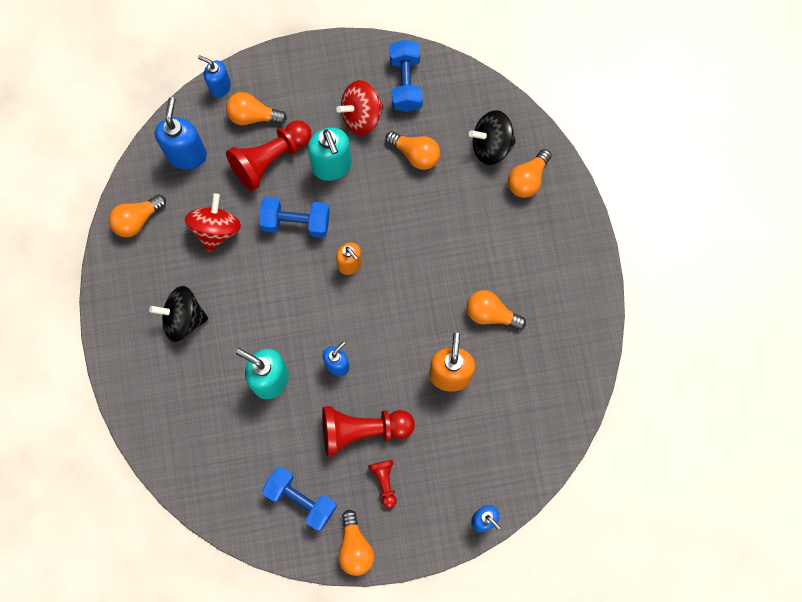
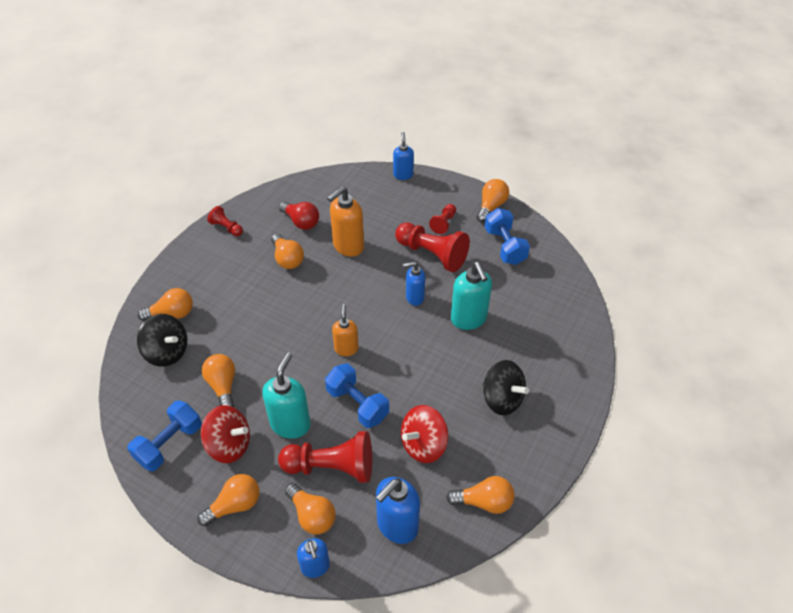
camera: 140 degrees left, 25 degrees down
(313, 81) = (235, 505): none -> orange light bulb
(523, 368) = (301, 222): none -> red light bulb
(584, 303) = (226, 227): none -> red pawn

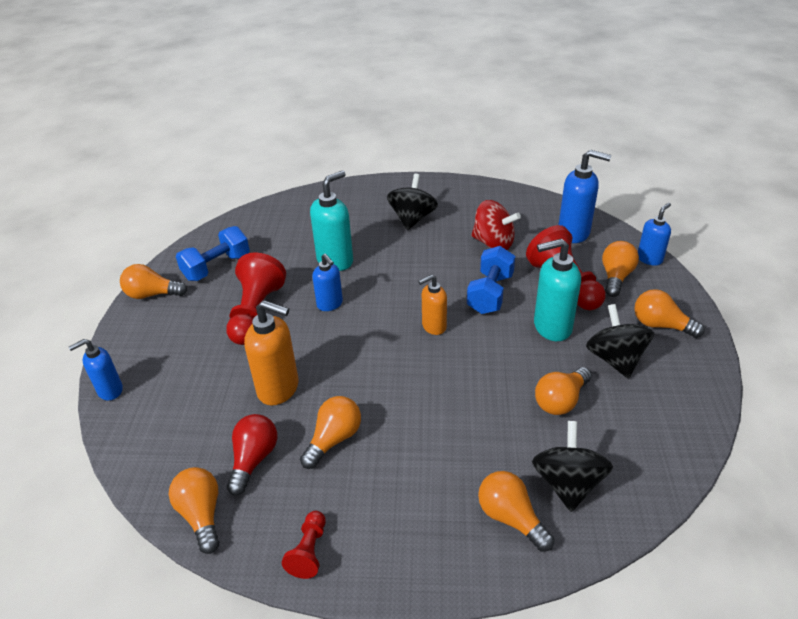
camera: 115 degrees left, 10 degrees down
(169, 444) = (663, 406): blue dumbbell -> none
(229, 445) = (615, 359): red spinning top -> black spinning top
(443, 223) = (197, 321): red pawn -> none
(484, 502) = (512, 202): orange light bulb -> orange light bulb (201, 515)

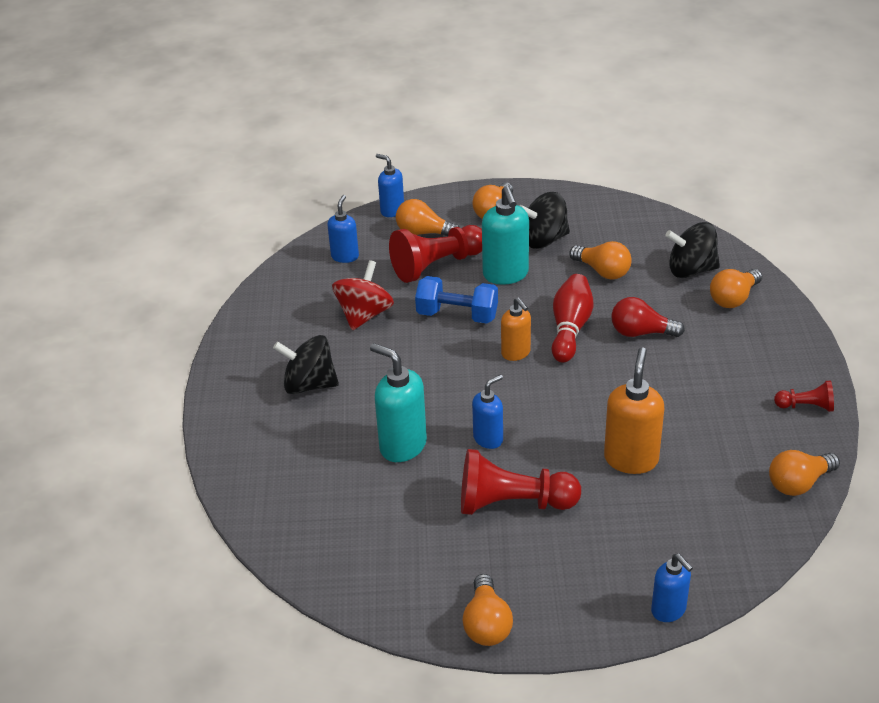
camera: 95 degrees left, 0 degrees up
(217, 267) = (421, 566): blue dumbbell -> none
(254, 459) = (726, 460): red light bulb -> red light bulb (641, 332)
(334, 439) = (686, 408): orange light bulb -> none
(465, 366) = (570, 328): none -> red bowling pin
(574, 233) = (345, 256): blue soap dispenser -> blue soap dispenser, size x0.63

